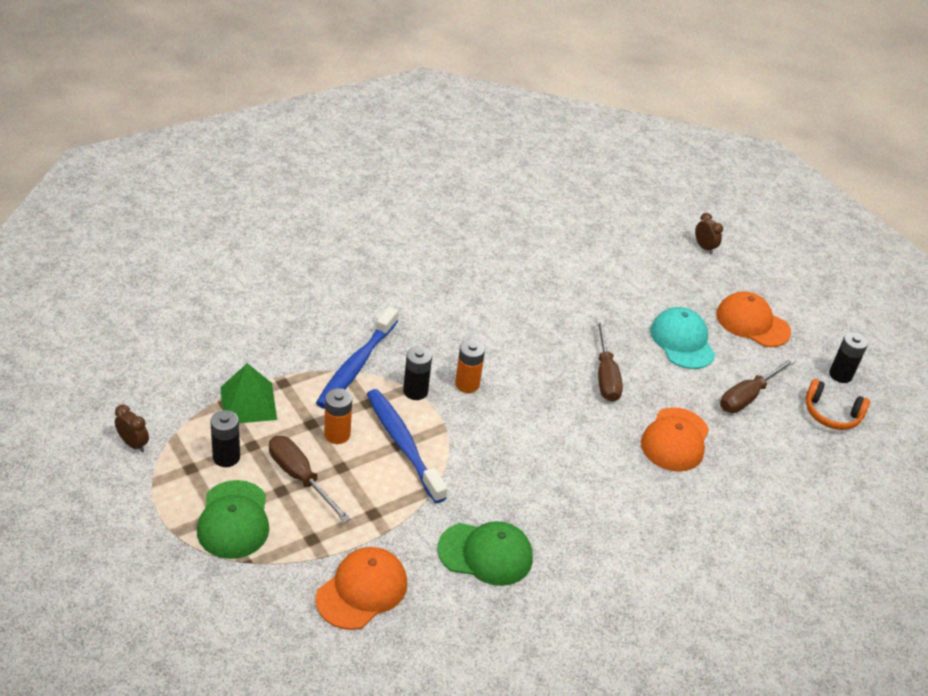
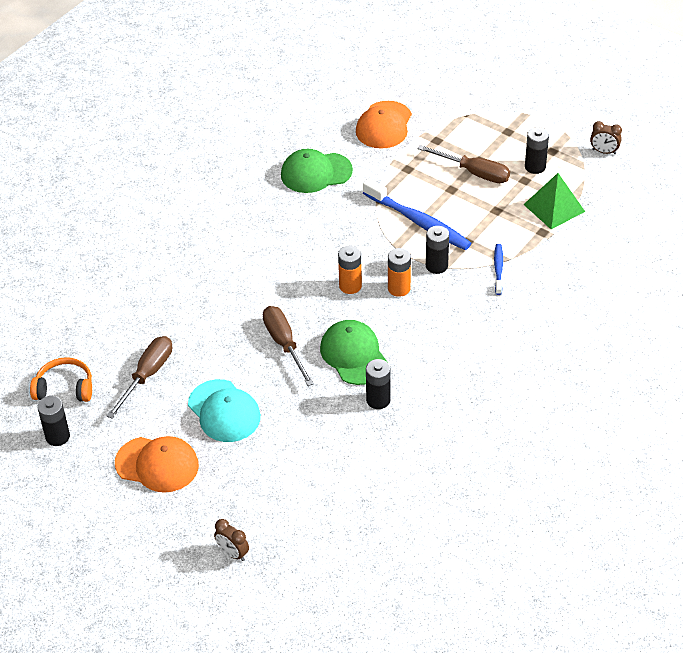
camera: 165 degrees right, 5 degrees up
(234, 520) = (495, 133): green cap -> green cap (353, 355)
(337, 434) = (471, 210): orange battery -> orange battery (350, 286)
(356, 365) = (498, 269): blue toothbrush -> blue toothbrush, size x0.51
(541, 301) = (378, 400): none -> black battery
(675, 440) = (204, 307): orange cap -> none

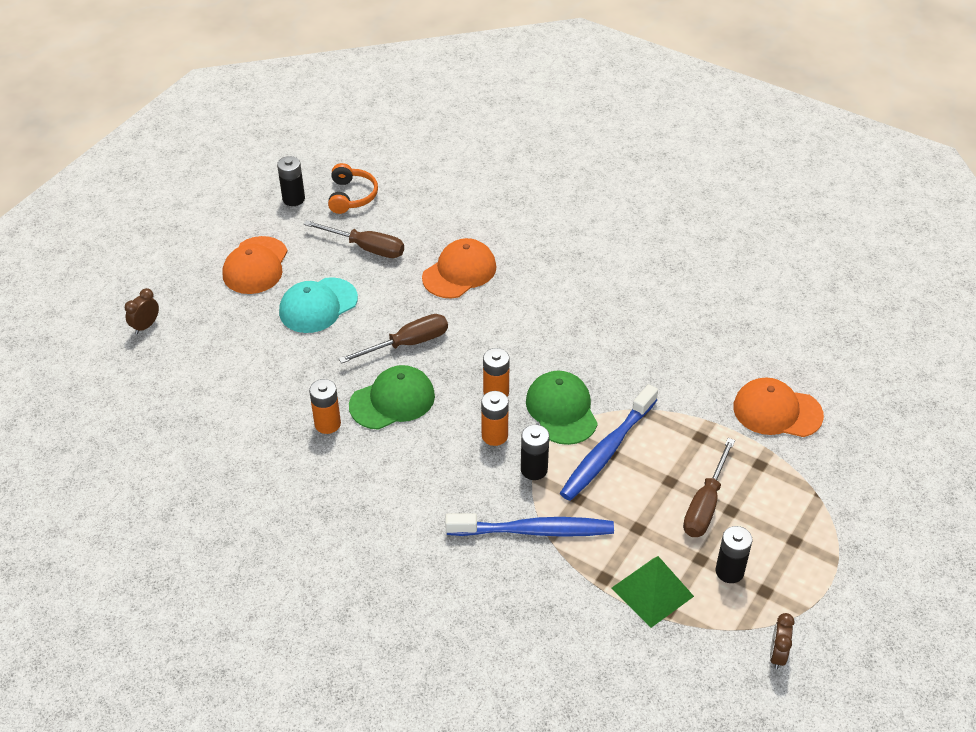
camera: 85 degrees right, 0 degrees up
(195, 306) = (459, 272): none -> orange cap
(316, 173) = (677, 353): green cap -> green cap (561, 410)
(378, 400) = (327, 424): black battery -> orange battery
(498, 269) = (533, 531): blue toothbrush -> blue toothbrush, size x1.98

